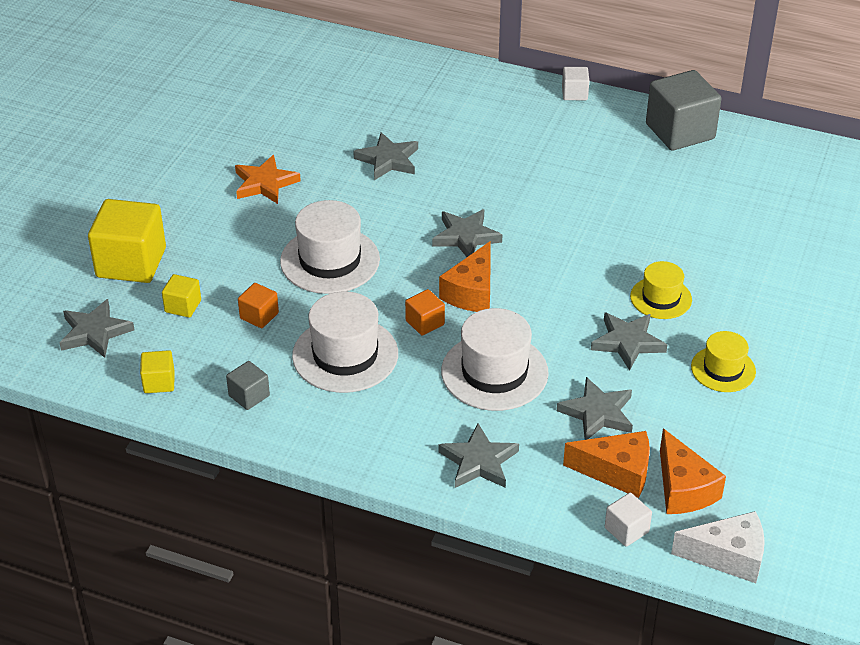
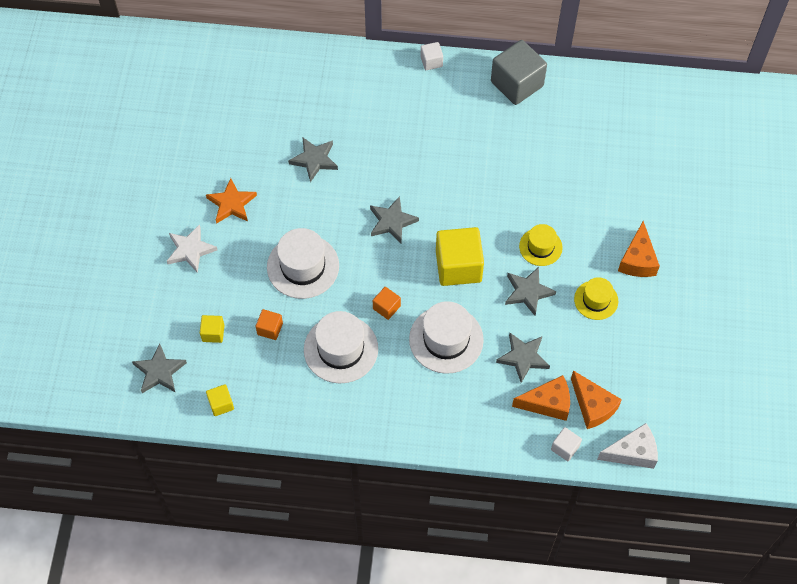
camera: 15 degrees left, 20 degrees up
(131, 263) = (161, 302): yellow cube -> yellow cube (458, 266)
(192, 218) = (190, 250): none -> white star
(249, 396) = (287, 400): grey cube -> none
(472, 292) = (411, 272): orange cheese -> orange cheese (637, 260)
(479, 461) = (457, 417): grey star -> none

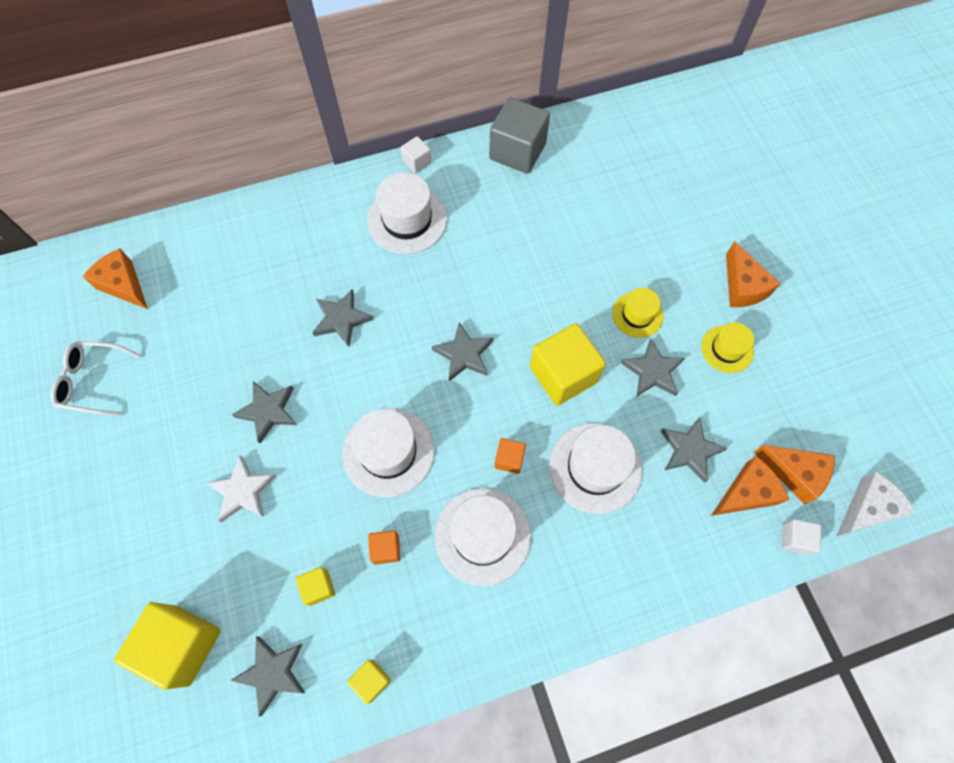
camera: 25 degrees left, 5 degrees up
(109, 329) = (182, 645): none -> yellow cube
(120, 133) = (93, 381): none -> white glasses
(168, 72) = (124, 285): none -> orange cheese
(231, 204) = (268, 411): orange star -> grey star
(400, 104) = (407, 220): none -> white hat

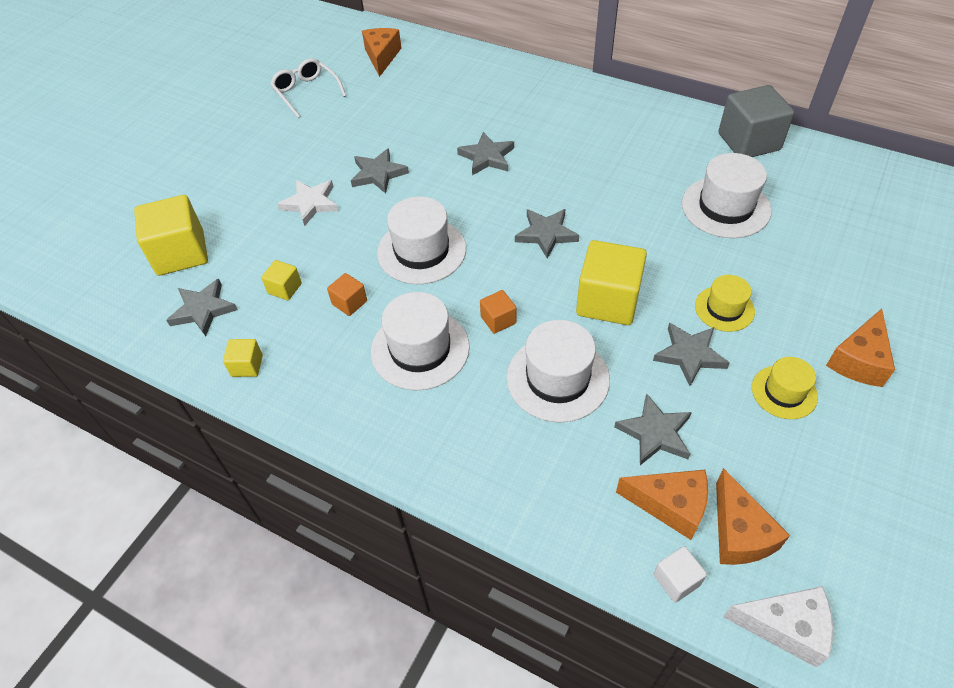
camera: 50 degrees right, 15 degrees down
(407, 220) = (605, 131): white hat -> white hat (725, 207)
(417, 162) = (656, 103): white cube -> none

